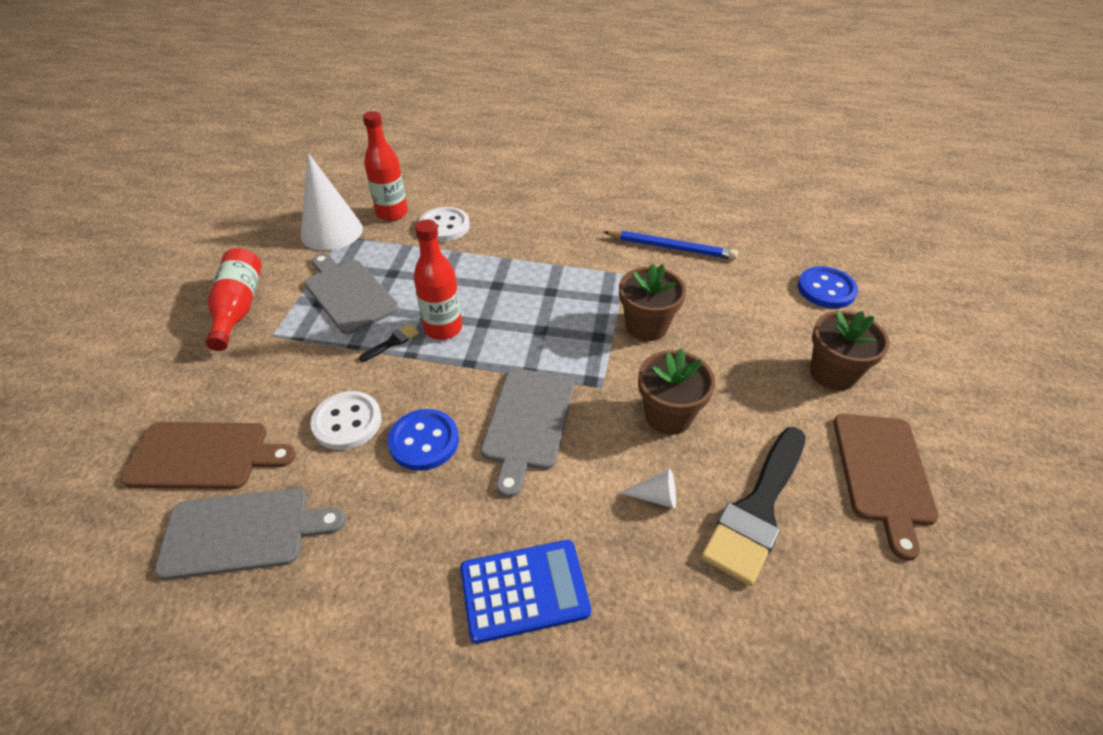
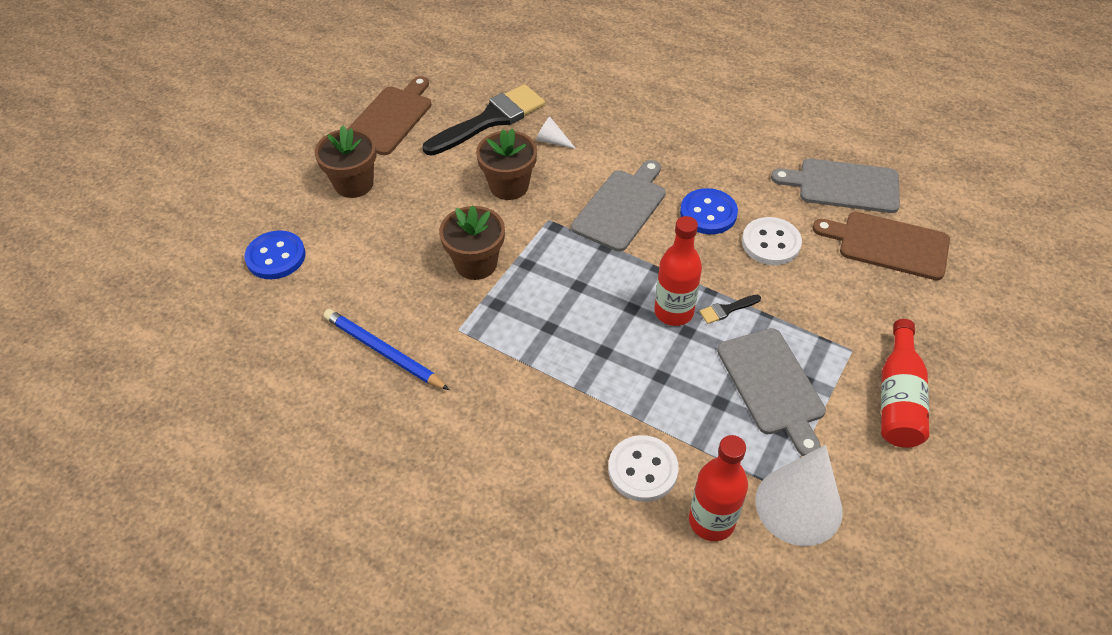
camera: 160 degrees left, 5 degrees up
(524, 591) = (658, 116): blue calculator -> none

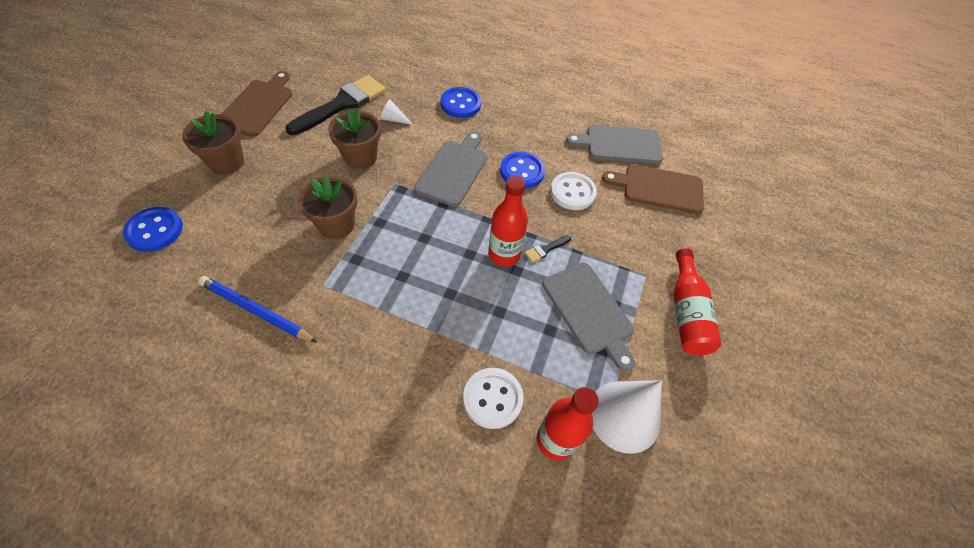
camera: 15 degrees left, 5 degrees up
(638, 125) = (460, 104): none -> blue button

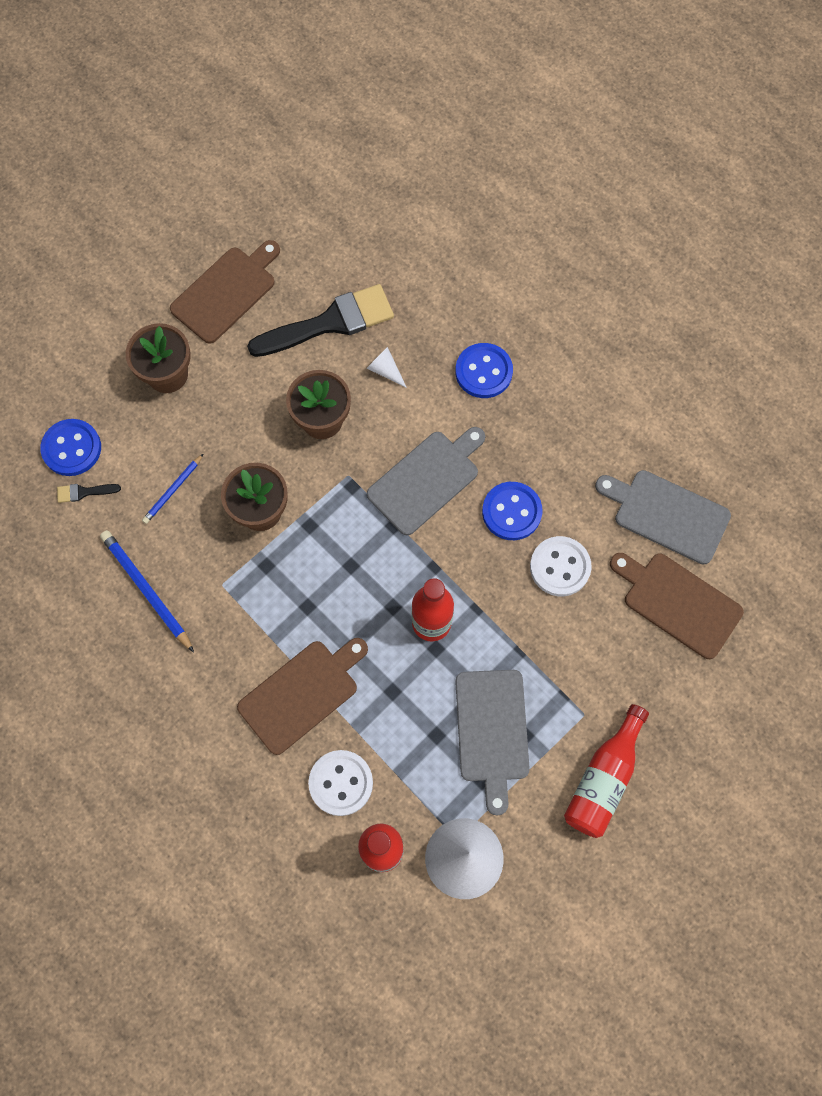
camera: 30 degrees right, 15 degrees up
(256, 233) = (173, 490): none -> blue pencil
(427, 340) = (302, 693): none -> brown cutting board
(545, 249) = (483, 634): black brush -> black brush (84, 492)

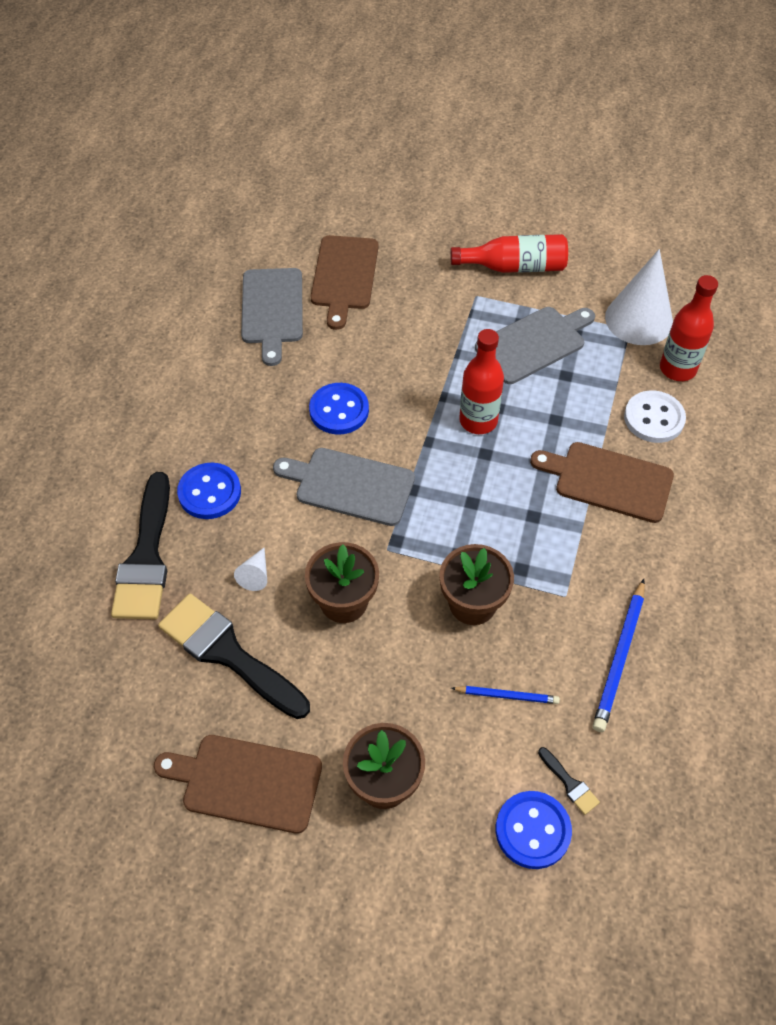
camera: 120 degrees left, 15 degrees down
(448, 303) = (146, 557): none -> black brush
(560, 567) = (366, 358): white button -> none

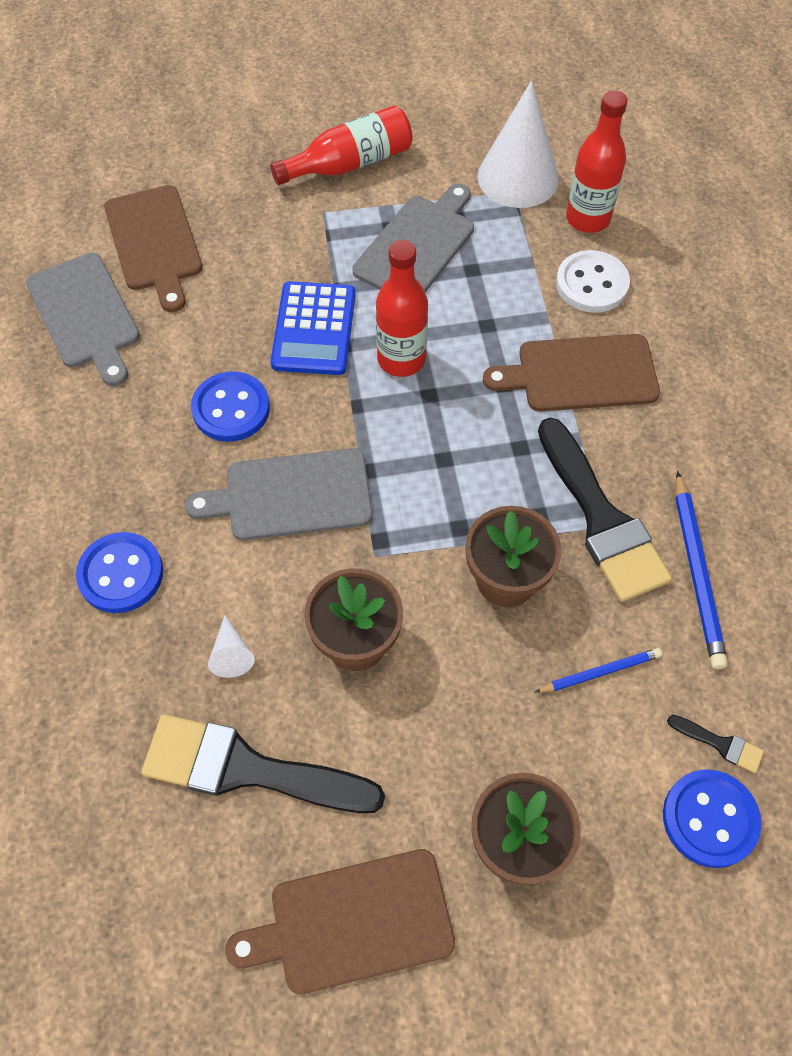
camera: 25 degrees left, 5 degrees up
(146, 557) = (80, 690): black brush -> black brush (601, 519)
(426, 376) = (314, 329): none -> blue calculator

